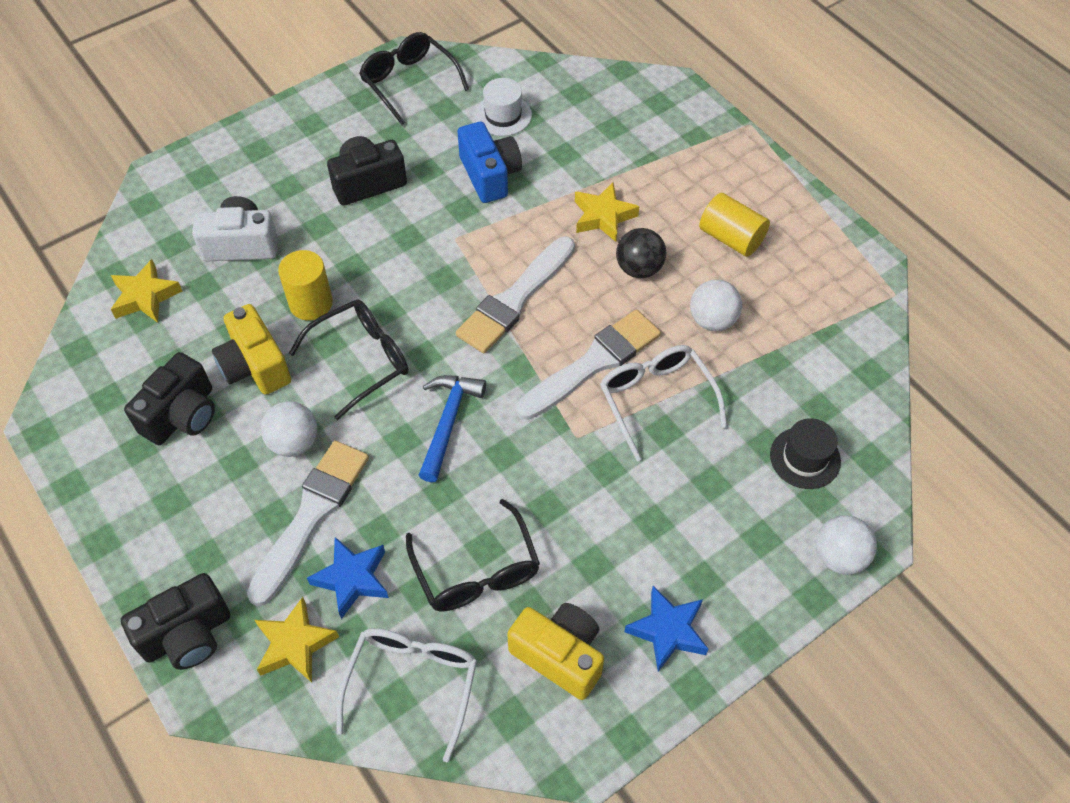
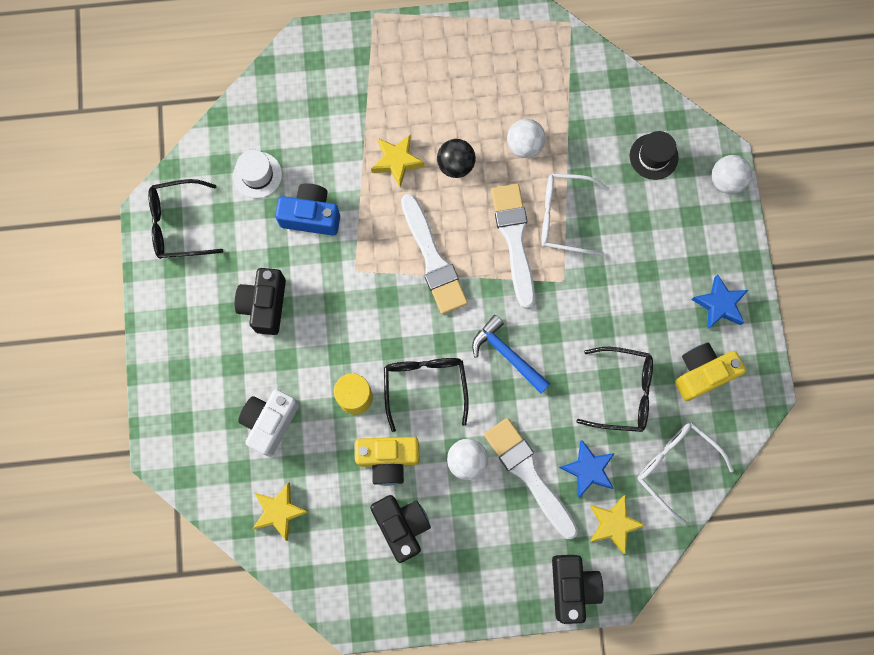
camera: 60 degrees left, 20 degrees up
(731, 238) = (466, 91): yellow cylinder -> none

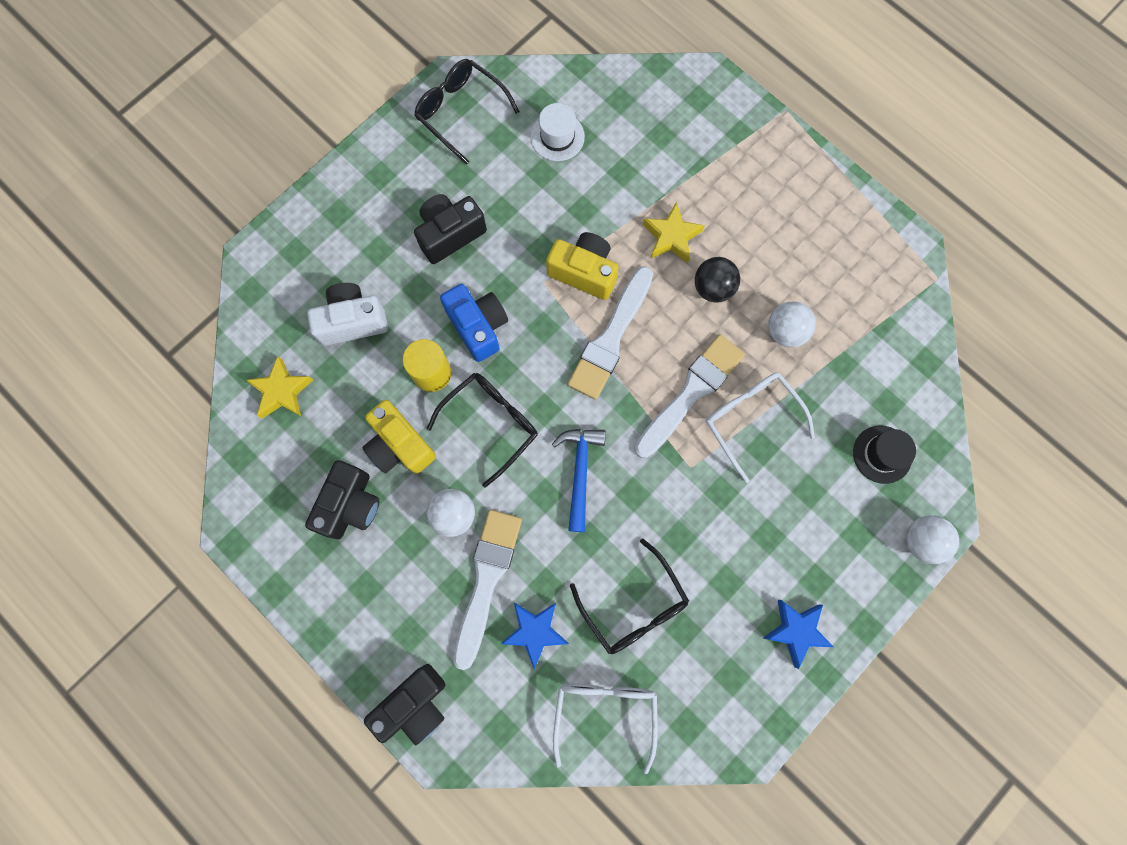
camera: 50 degrees right, 0 degrees up
(311, 216) = (560, 207): blue camera -> blue camera (478, 326)
(613, 524) = (503, 697): yellow star -> none
(702, 373) = (715, 667): yellow camera -> yellow camera (584, 272)

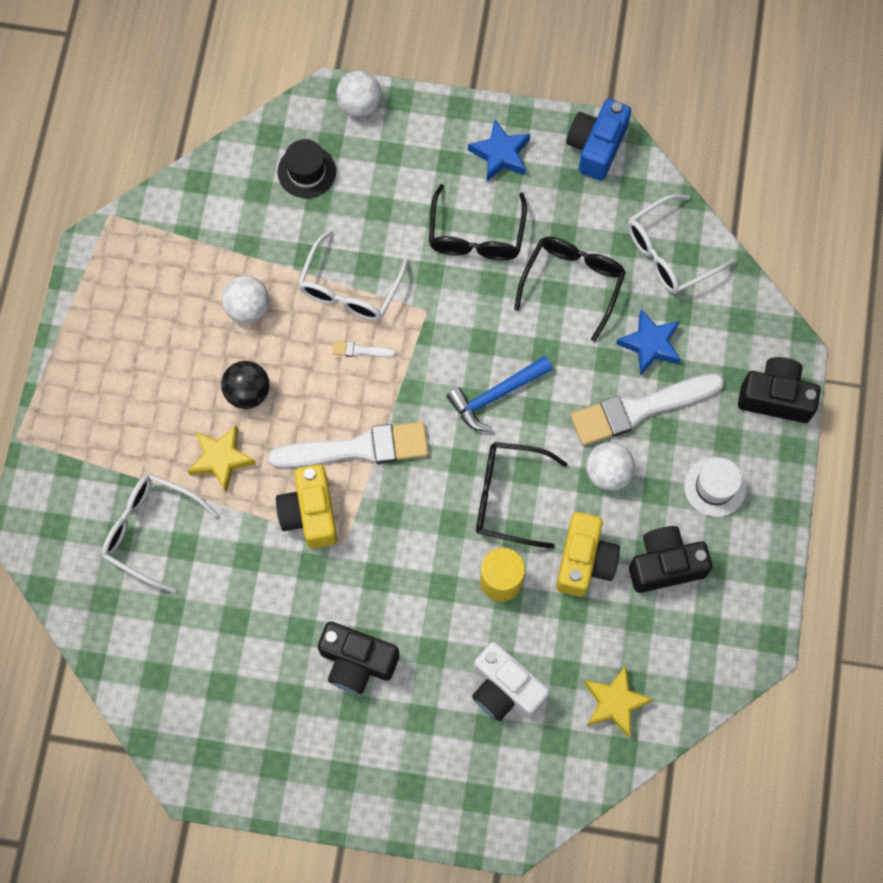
camera: 125 degrees left, 5 degrees down
(461, 112) = (220, 745): black glasses -> black glasses (476, 234)
(478, 326) = (428, 571): blue camera -> blue camera (596, 147)
(557, 136) = (185, 632): white hat -> white hat (715, 487)
(649, 158) = (151, 531): none -> white glasses
(691, 393) = (360, 350): white brush -> white brush, size x0.40

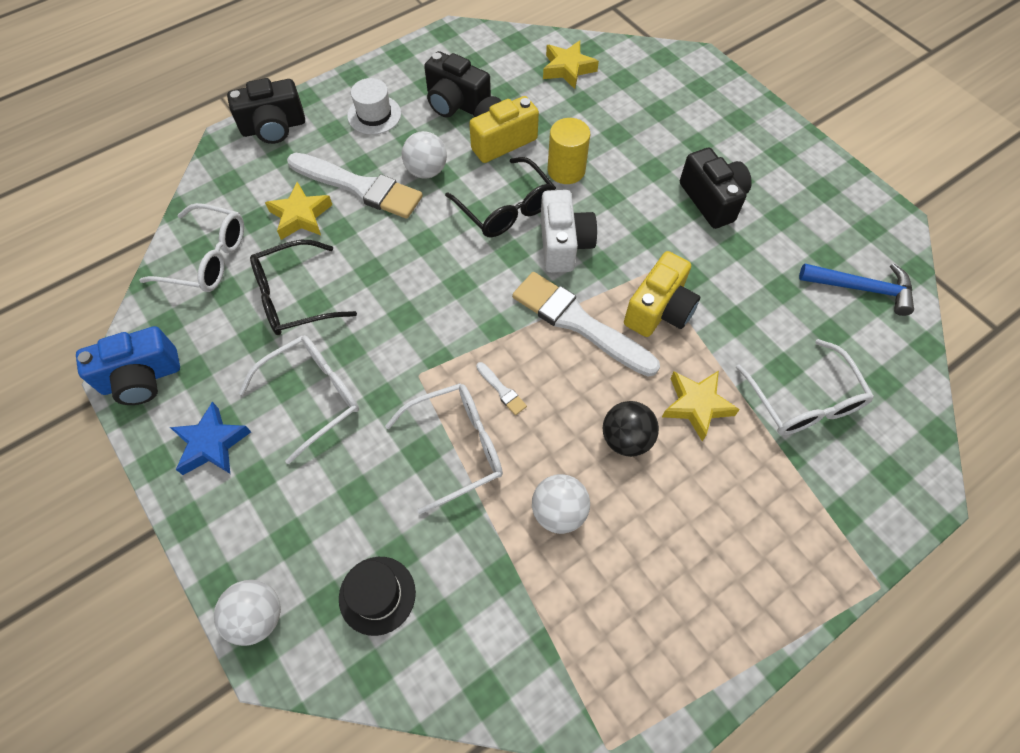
camera: 135 degrees left, 10 degrees down
(476, 234) = (312, 396): black glasses -> white glasses
(496, 395) = (440, 273): blue hammer -> blue hammer (862, 288)
(505, 689) = (627, 119): white camera -> white camera (564, 244)
(650, 344) = (300, 216): blue star -> yellow star
(775, 397) = (274, 127): black camera -> black camera turned 75 degrees counterclockwise

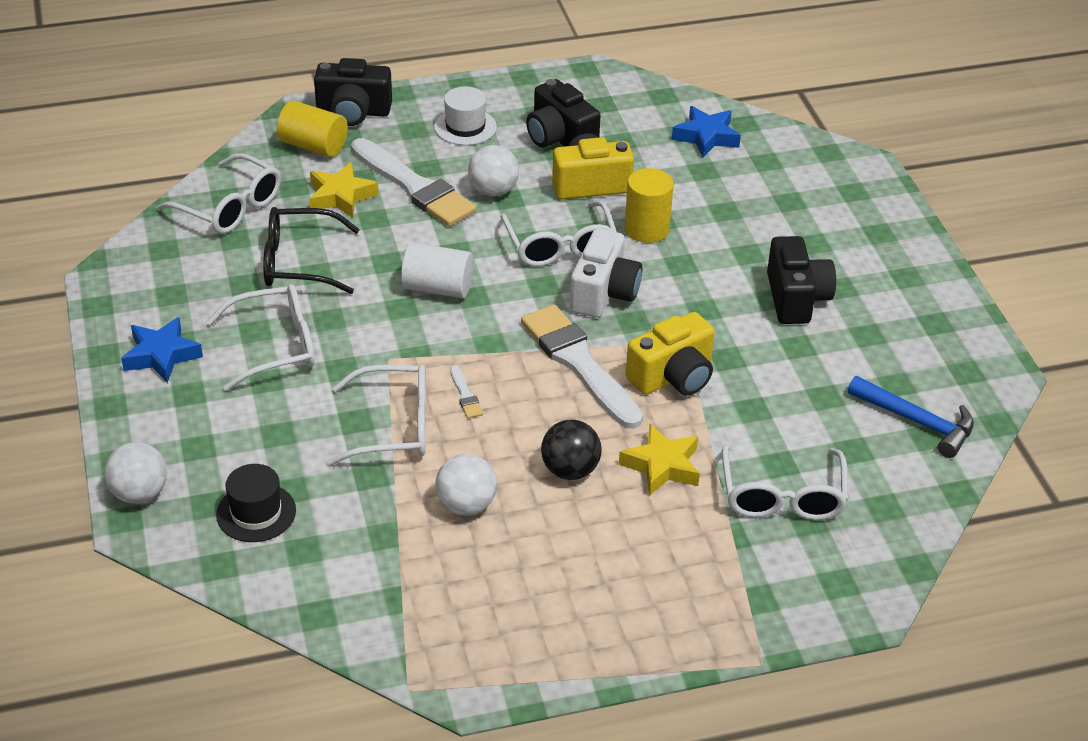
camera: 20 degrees right, 20 degrees down
(142, 378) = (121, 286): blue camera -> none
(254, 172) = (313, 146): none -> yellow cylinder
(426, 284) = (438, 288): none -> white cylinder
(506, 208) = (560, 245): black glasses -> white glasses
(568, 69) = (706, 137): yellow star -> blue star

